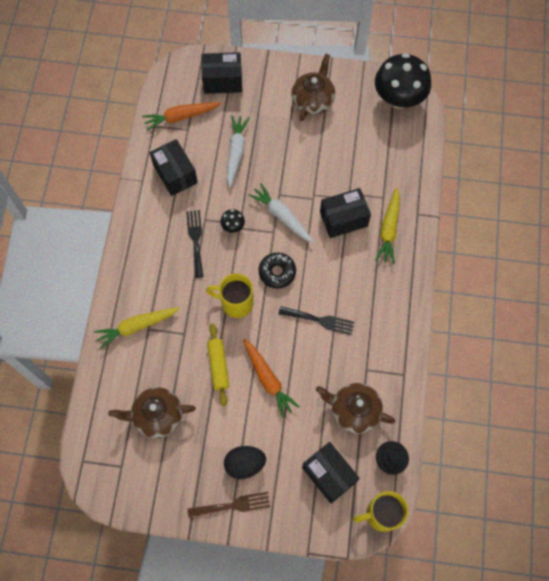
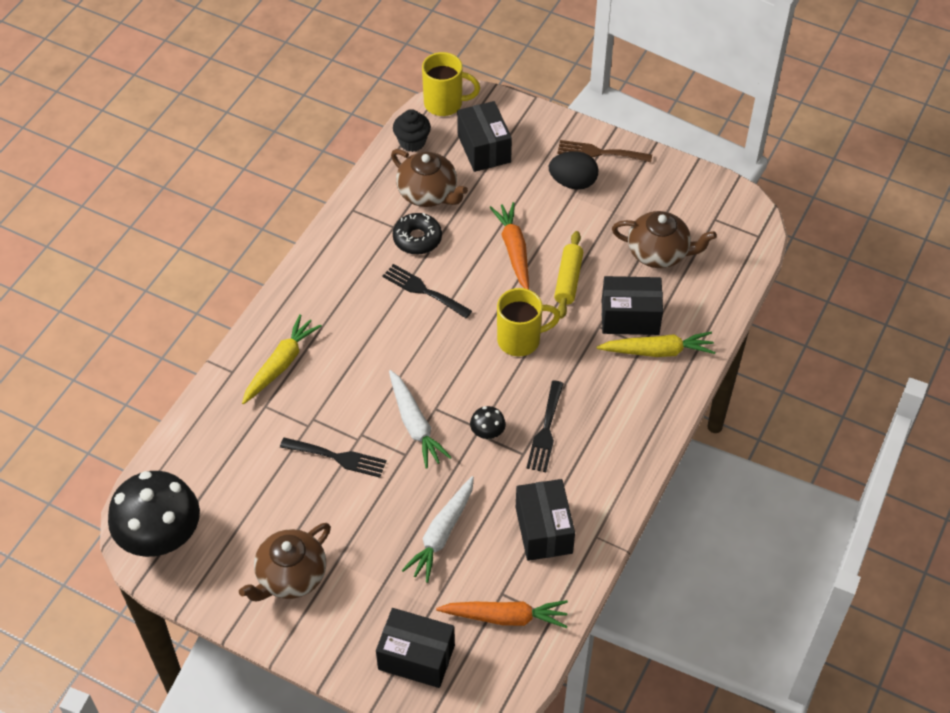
camera: 160 degrees left, 15 degrees down
(235, 303) = (521, 340): yellow mug -> yellow mug turned 45 degrees counterclockwise
(277, 272) = (452, 358): black donut -> black donut (417, 239)
(320, 178) = (338, 457): none -> black fork
(343, 219) = (333, 395): black box -> black box (630, 317)

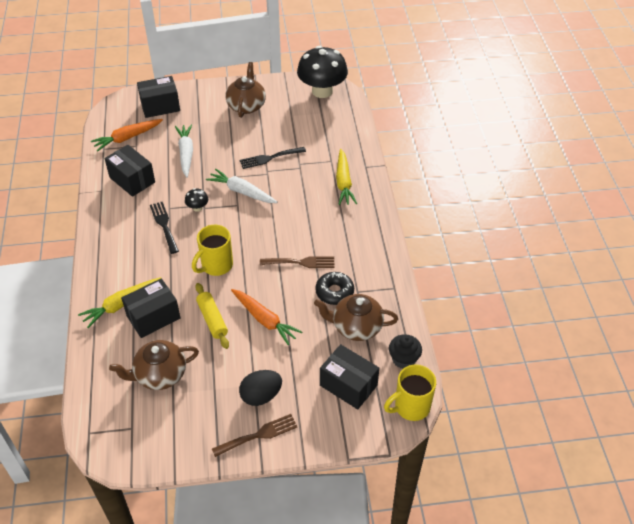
camera: 145 degrees right, 5 degrees down
(423, 290) = (301, 262): black fork -> brown fork

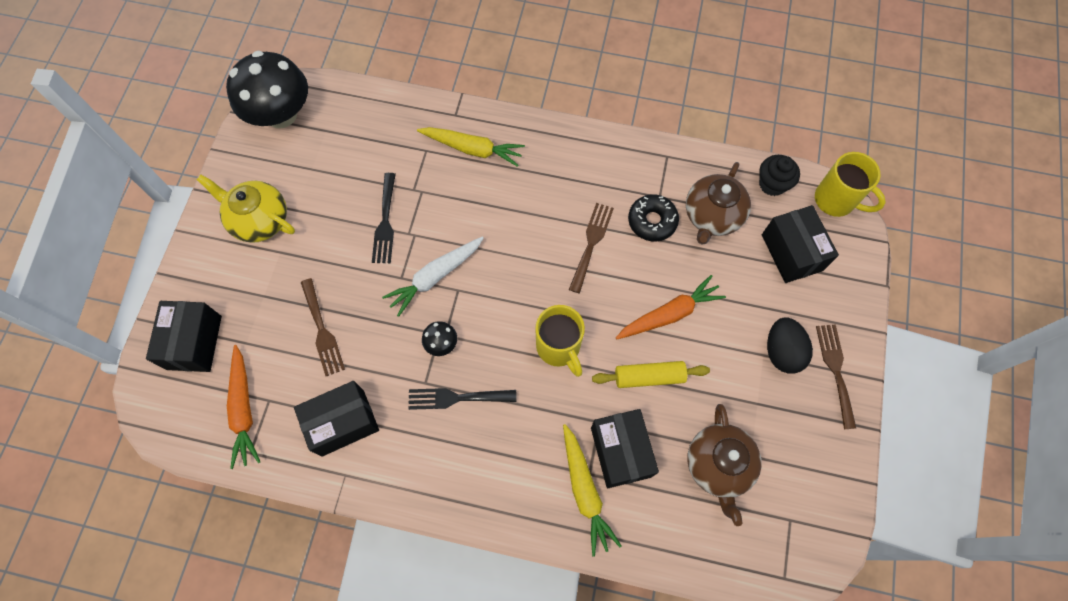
camera: 70 degrees left, 20 degrees up
(186, 153) = (322, 331): white carrot -> brown fork
(246, 105) = (259, 220): brown teapot -> yellow teapot
(348, 385) = (792, 252): black box -> black box turned 75 degrees counterclockwise
(410, 407) = (836, 200): yellow mug -> yellow mug turned 45 degrees counterclockwise

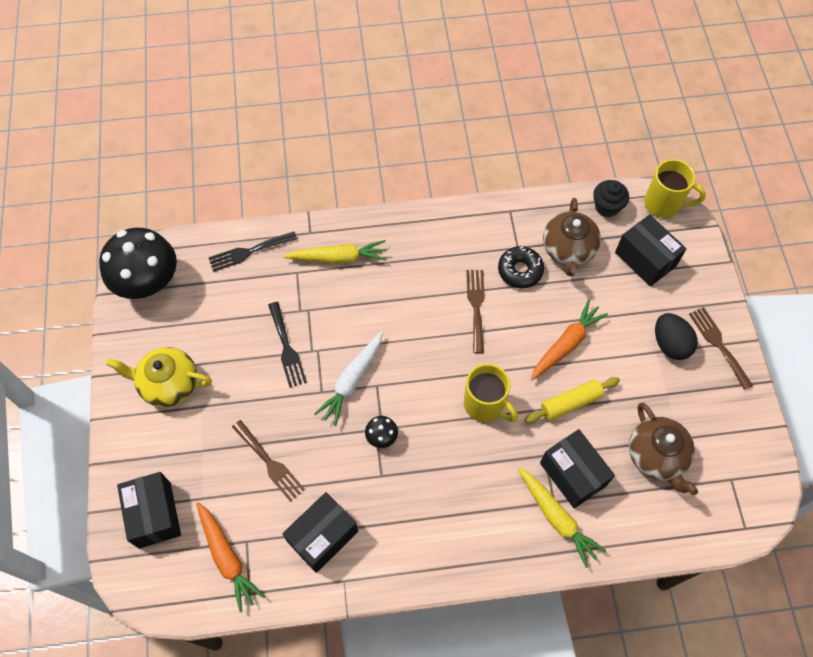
camera: 20 degrees left, 5 degrees down
(456, 398) = (414, 479): black fork -> black fork (248, 252)

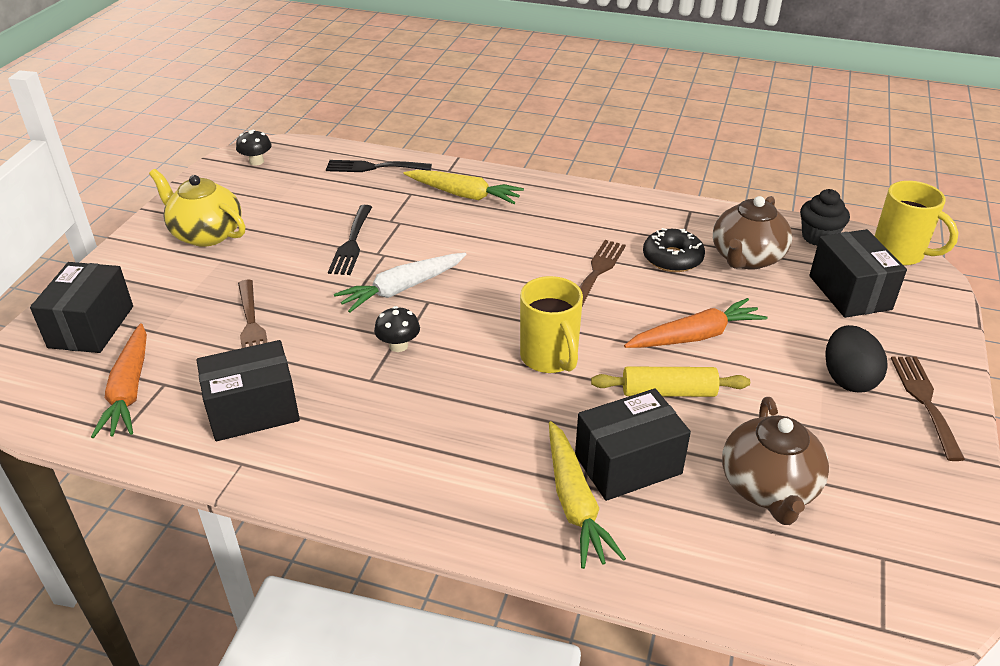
camera: 25 degrees right, 25 degrees down
(148, 282) = (256, 161): black mushroom -> black mushroom, size x0.41
(572, 474) = (628, 464): black box -> black box turned 75 degrees clockwise

